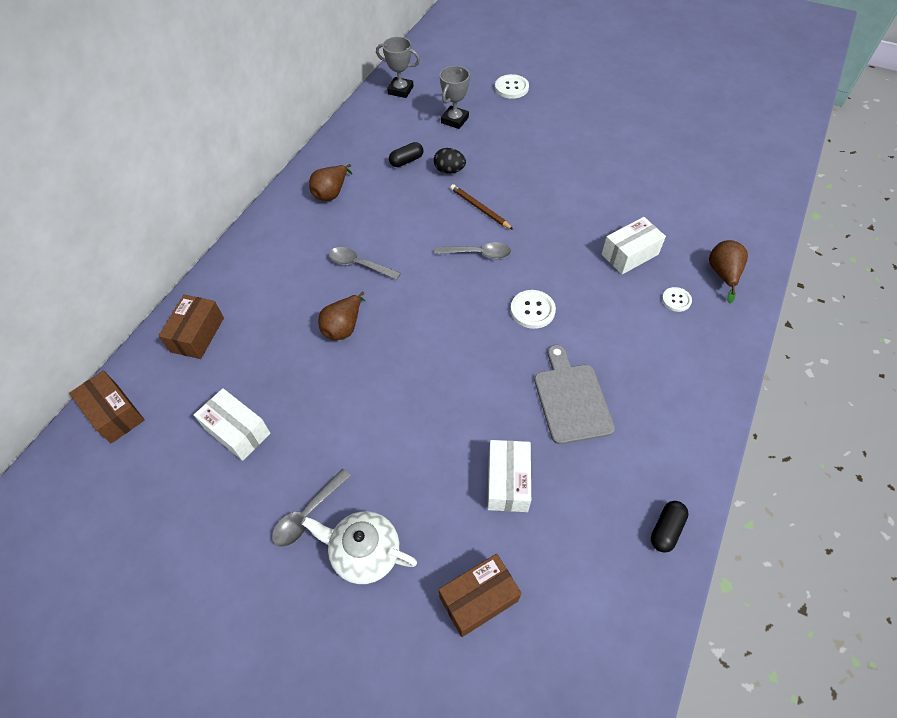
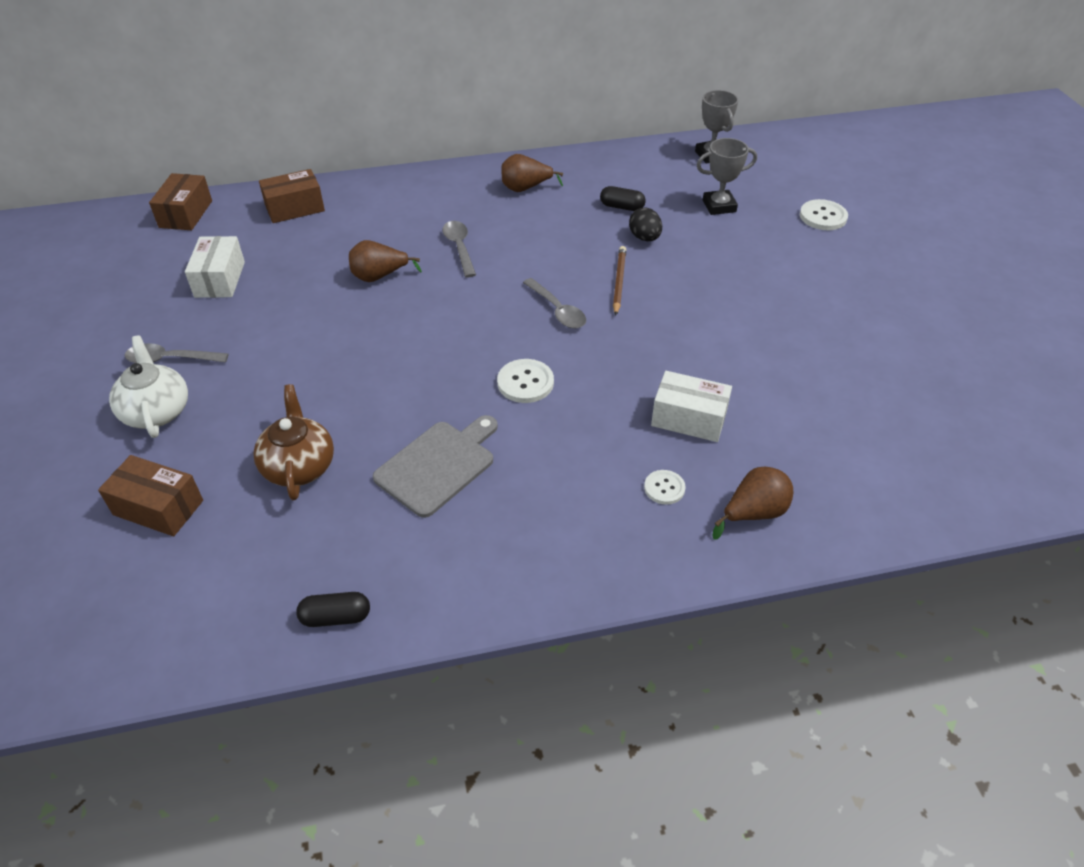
camera: 50 degrees right, 10 degrees down
(507, 482) = (299, 466): white box -> brown teapot

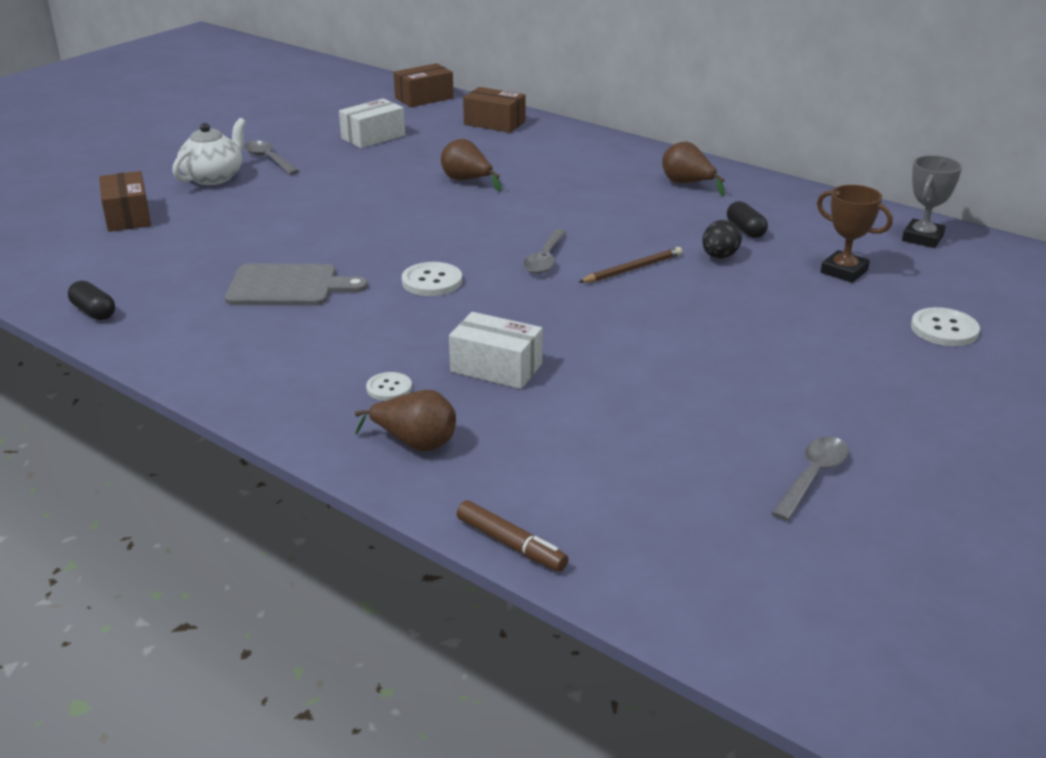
camera: 50 degrees right, 15 degrees down
(299, 466) = (222, 240): brown teapot -> none
(459, 247) = (556, 192): grey spoon -> grey spoon (812, 476)
(689, 419) = (496, 368): white box -> white box turned 45 degrees counterclockwise
(719, 206) = (844, 271): grey trophy -> brown trophy
(913, 530) = (510, 544): none -> brown marker

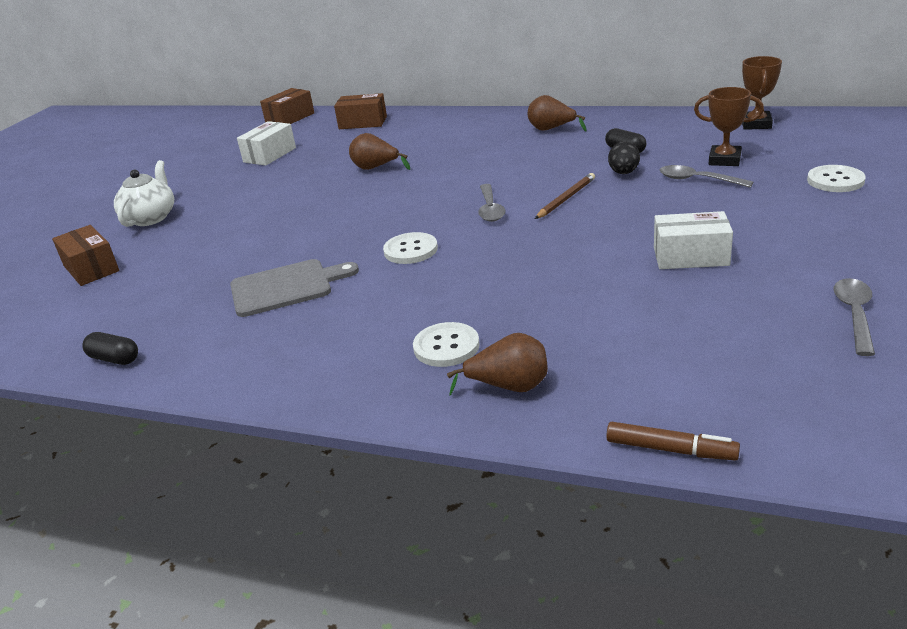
camera: 15 degrees left, 0 degrees up
(268, 159) = (190, 192): grey spoon -> grey spoon (697, 180)
(389, 388) = (446, 346): white button -> white button, size x1.55
(496, 368) = (524, 303): white box -> white box (691, 256)
(922, 238) = (756, 124): grey trophy -> brown trophy

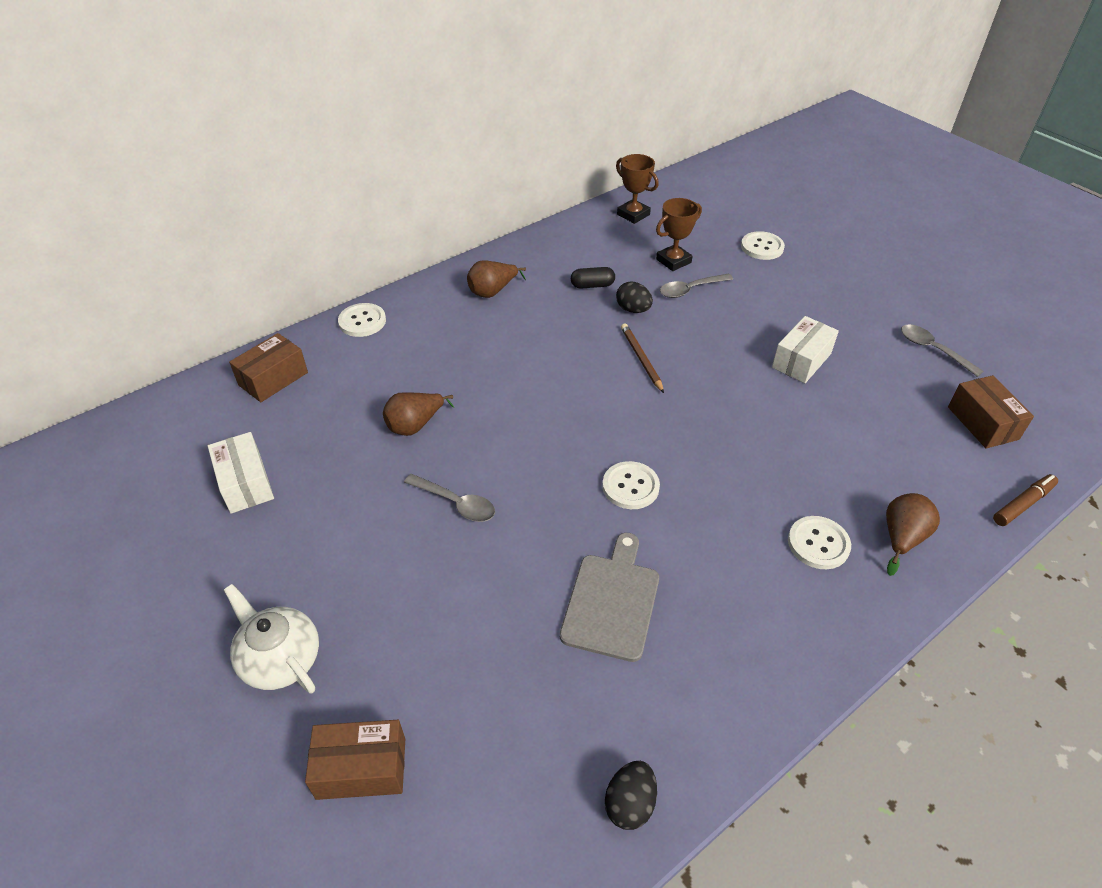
camera: 60 degrees left, 15 degrees up
(114, 359) = (629, 803): black capsule -> black egg
(290, 118) = (152, 421): brown box -> brown box (982, 423)
(451, 116) = (362, 321): none -> white button
(490, 209) = (608, 405): grey spoon -> grey spoon (456, 503)

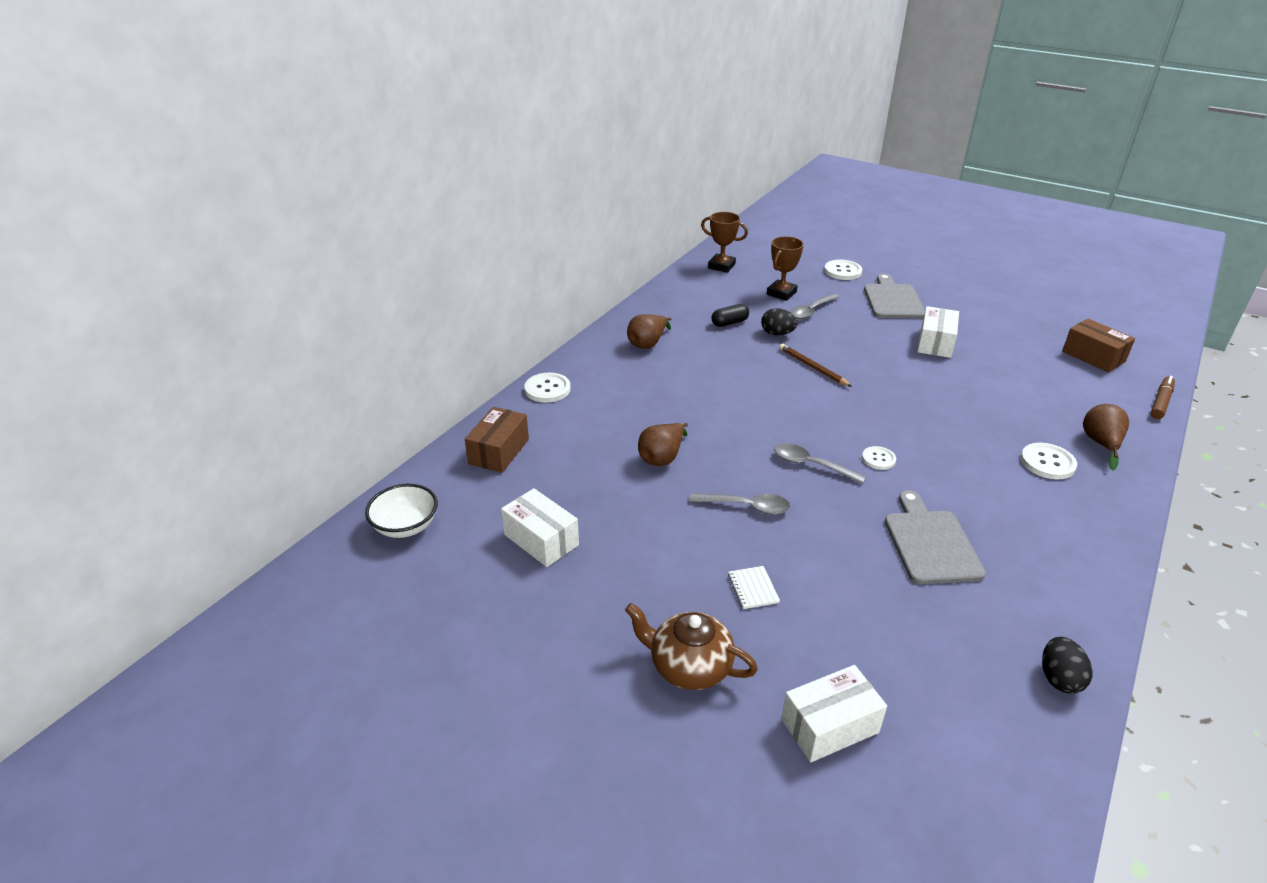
camera: 20 degrees left, 10 degrees down
(144, 435) = (406, 526): none -> white bowl
(280, 659) = (689, 666): white teapot -> brown teapot
(361, 768) = (829, 726): brown box -> white box
(397, 596) = (753, 588): none -> white notebook
(630, 486) = (878, 459): white button -> white button, size x0.64
(792, 295) = (892, 300): none -> grey cutting board
(932, 350) = (1021, 316): grey spoon -> grey spoon (811, 465)

